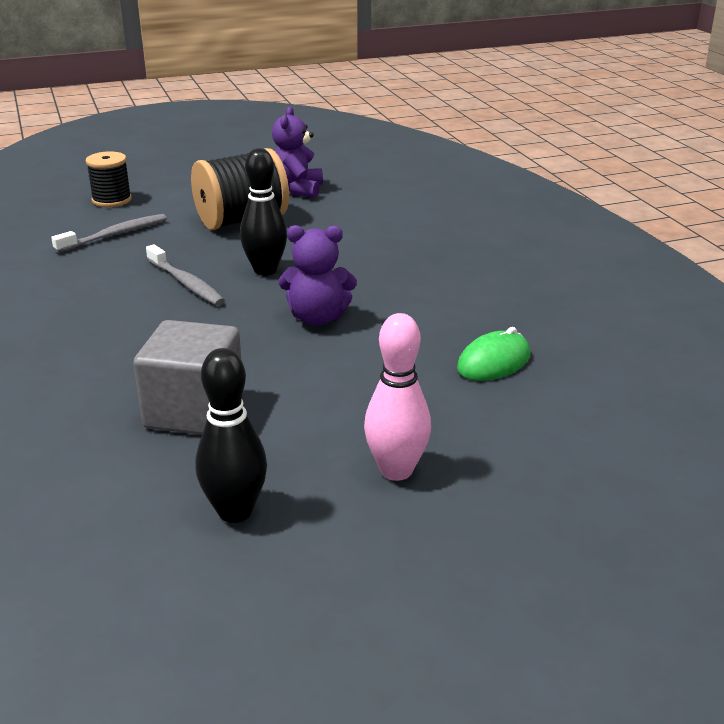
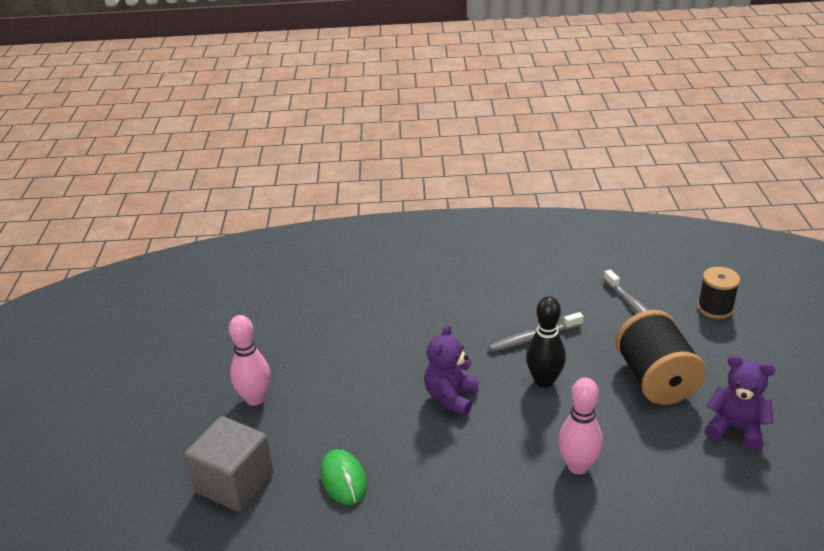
camera: 110 degrees right, 5 degrees up
(194, 411) = (359, 329): grey cube -> grey cube (235, 483)
(235, 511) = (261, 335): black bowling pin -> none
(385, 245) = (577, 466): none -> pink bowling pin

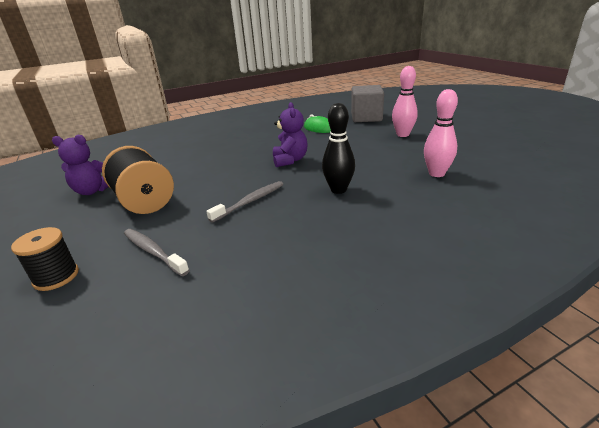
camera: 155 degrees right, 5 degrees down
(544, 381) = (231, 181): black bowling pin -> black bowling pin (338, 190)
(577, 466) = (200, 156): pink bowling pin -> pink bowling pin (436, 173)

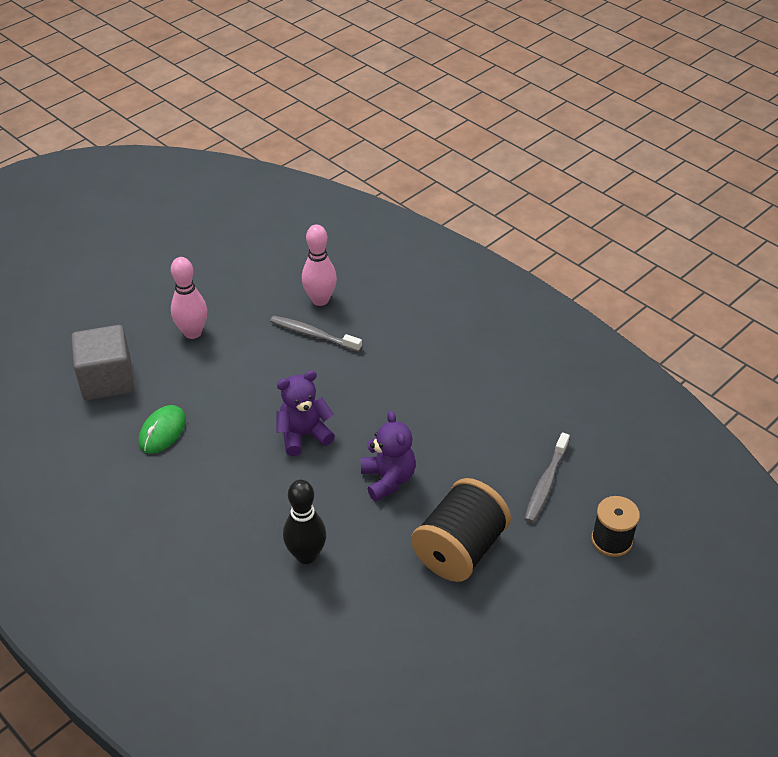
camera: 110 degrees left, 15 degrees up
(93, 191) = (452, 636): purple teddy bear -> purple teddy bear (388, 479)
(250, 201) = (427, 441): grey toothbrush -> grey toothbrush (313, 335)
(338, 190) = (379, 372): black bowling pin -> black bowling pin (306, 555)

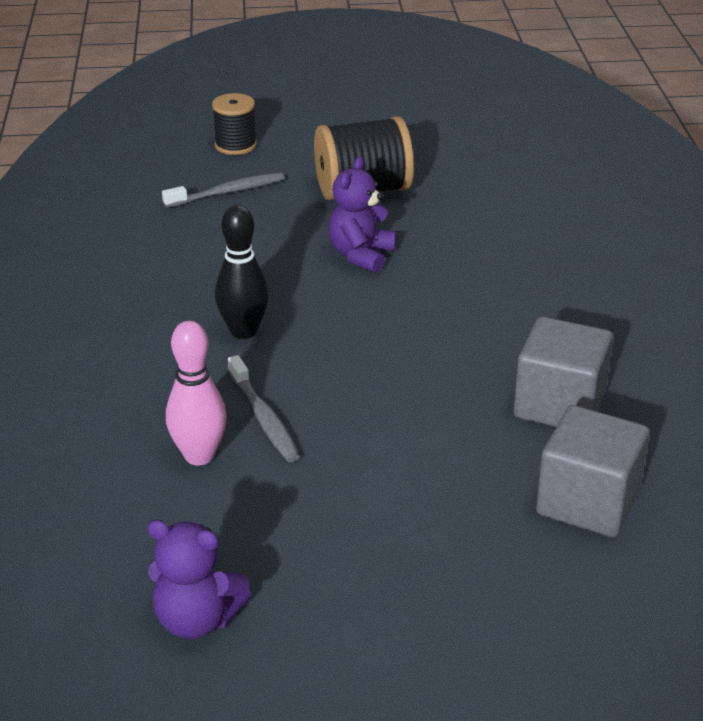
camera: 140 degrees left, 10 degrees down
(162, 431) = (559, 405): green mouse -> grey cube
(192, 332) = (415, 505): pink bowling pin -> none
(303, 435) = (400, 325): purple teddy bear -> purple teddy bear (197, 620)
(306, 555) = (502, 242): black bowling pin -> black bowling pin (243, 331)

